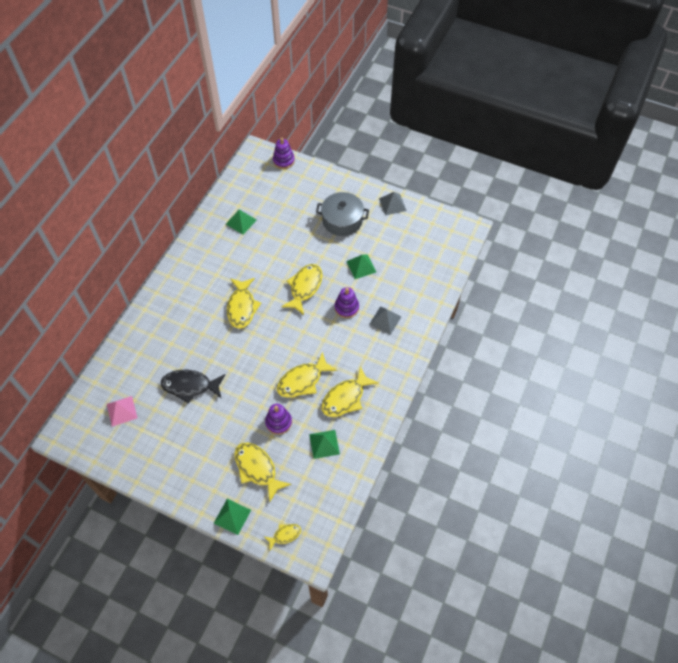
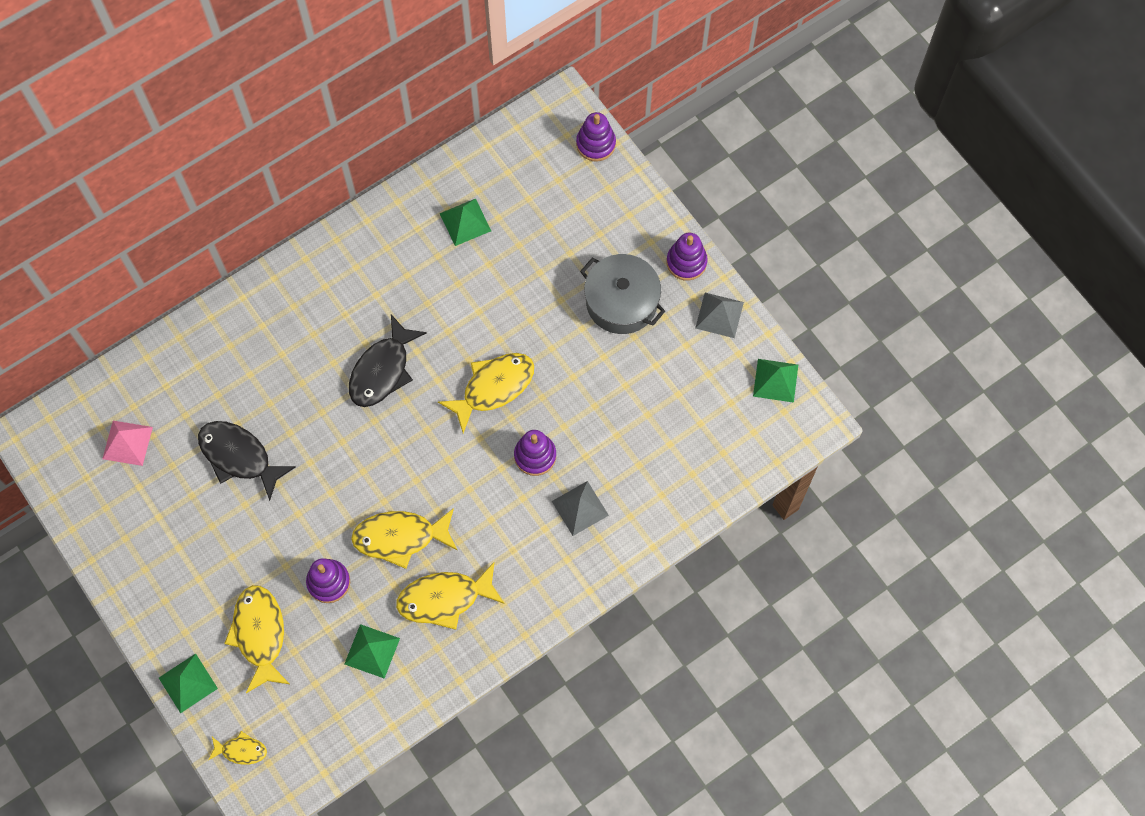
camera: 30 degrees right, 10 degrees up
(242, 307) = (382, 370): yellow fish -> black fish
(361, 190) = (686, 262): none -> purple stacking toy
(361, 266) = (600, 398): green pyramid -> green pyramid (775, 380)

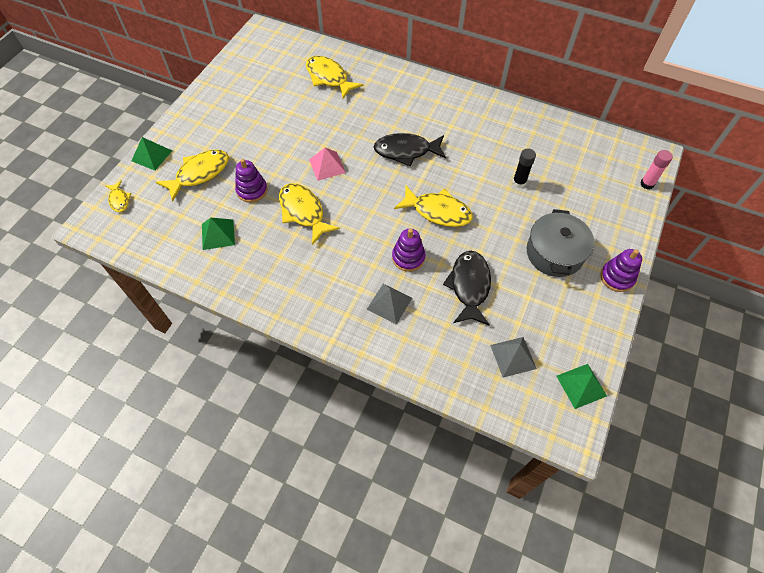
camera: 60 degrees right, 10 degrees down
(127, 442) = (282, 66): pink pyramid -> pink pyramid (327, 166)
(239, 457) = (305, 113): black fish -> black fish (469, 286)
(444, 599) = (275, 256): yellow fish -> yellow fish (329, 78)
(465, 222) = (533, 144): green pyramid -> none
(509, 275) = (519, 182): none -> black glue stick
(596, 144) = (647, 184): purple stacking toy -> pink glue stick
(719, 315) = (598, 319): grey pyramid -> grey pyramid (513, 356)

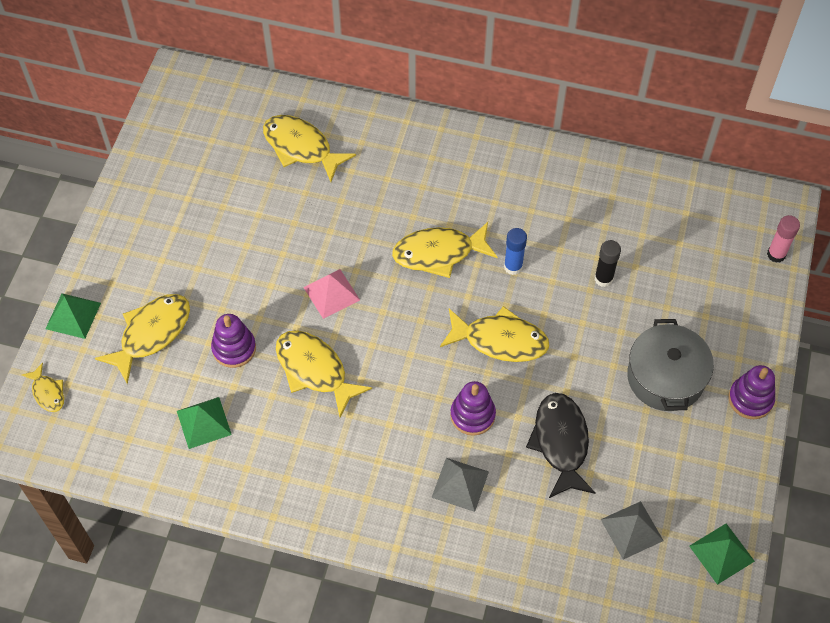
camera: 10 degrees left, 0 degrees up
(406, 151) = (439, 253): black fish -> yellow fish
(456, 166) = (513, 267): none -> blue glue stick

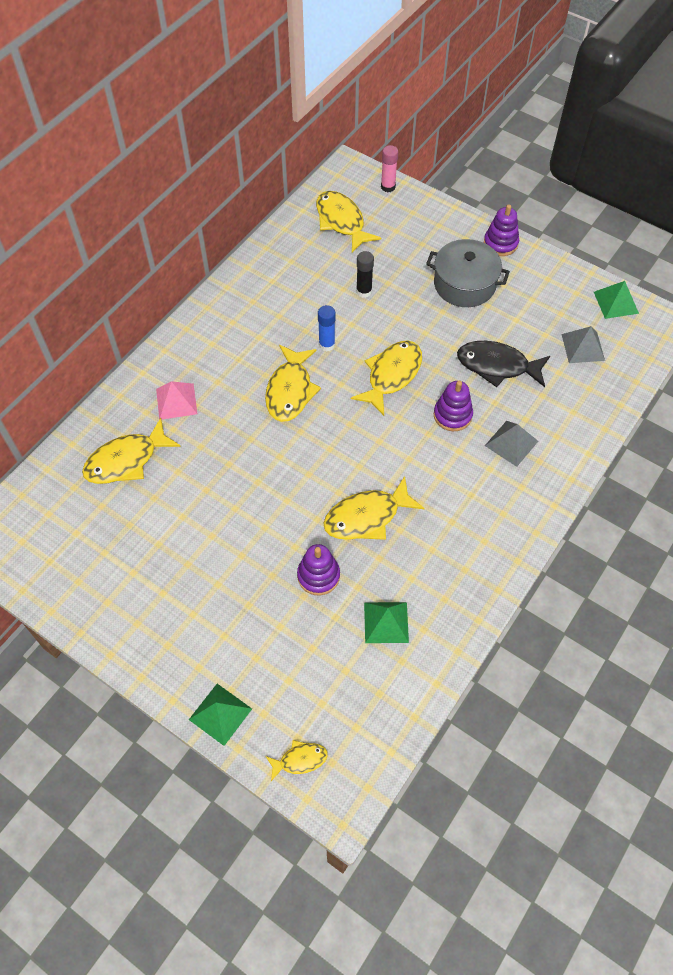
camera: 70 degrees left, 0 degrees up
(151, 334) = (273, 644): yellow fish -> yellow fish (341, 221)
(331, 293) = (294, 481): pink pyramid -> pink pyramid (176, 401)

